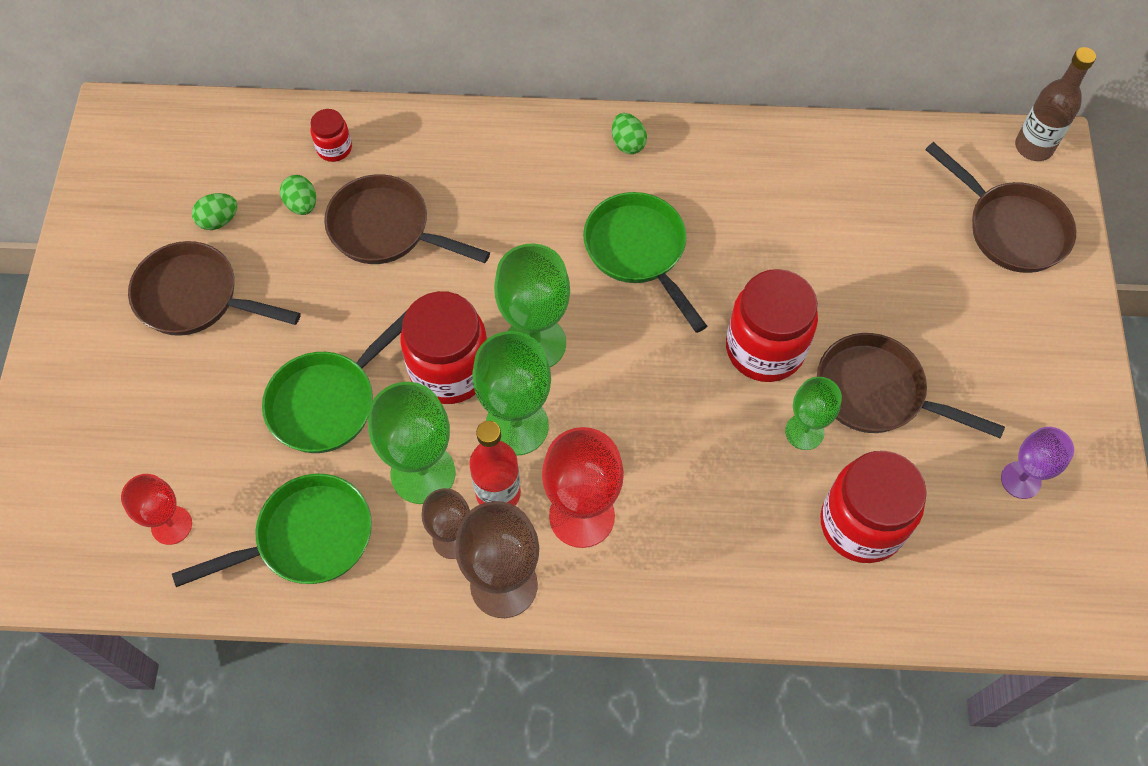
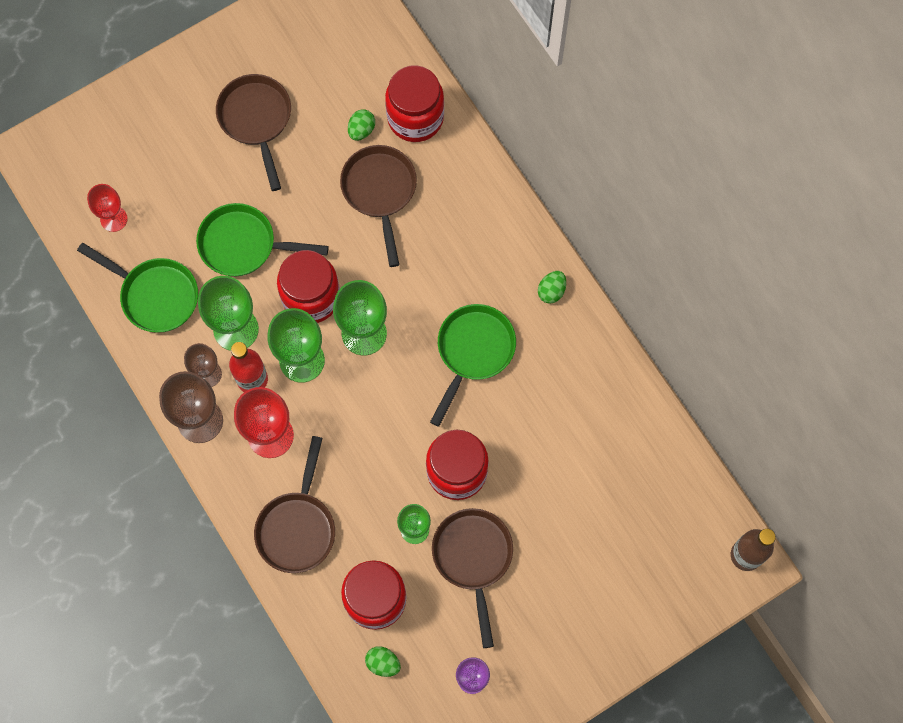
camera: 55 degrees right, 10 degrees up
(219, 220) = (316, 92): green egg -> green egg (383, 663)
(334, 148) = (415, 118): red jar -> red jar, size x2.06
(1010, 228) = (663, 574): brown pan -> brown pan (297, 527)

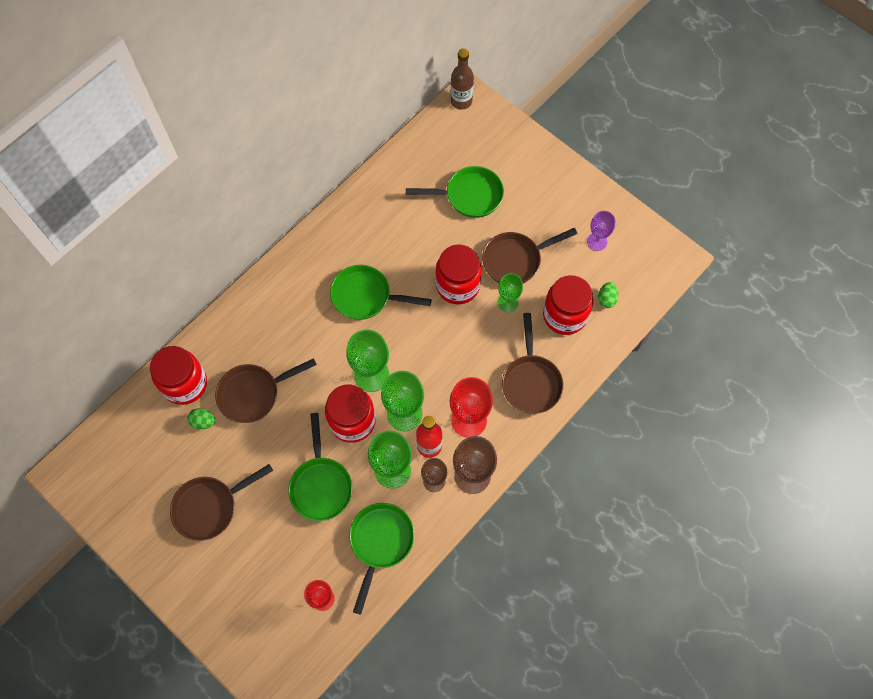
camera: 105 degrees left, 5 degrees down
(297, 527) = (531, 381): brown pan -> brown pan turned 90 degrees clockwise
(551, 291) = (306, 255): green egg -> none
(588, 523) = (469, 196): none -> green pan

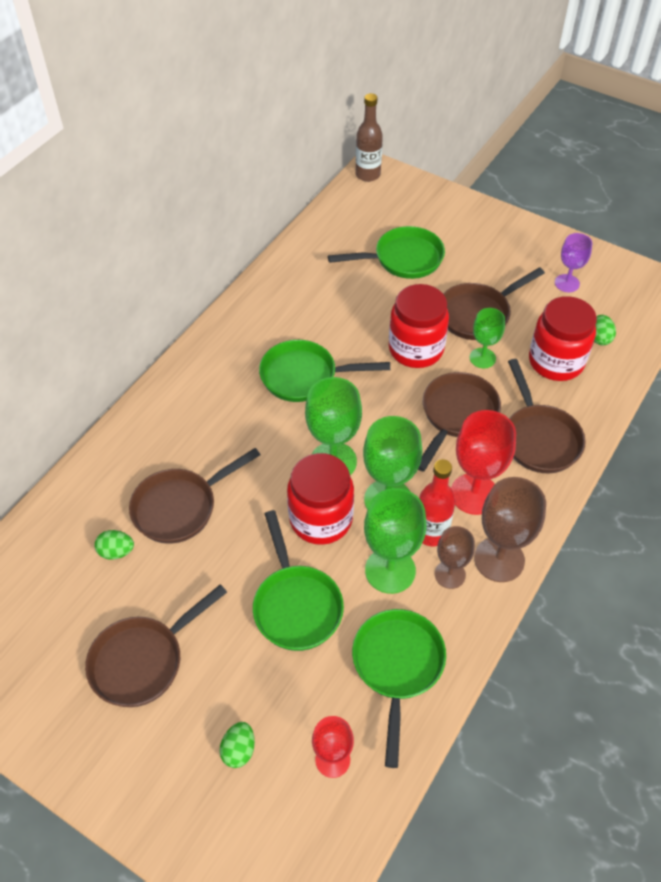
camera: 10 degrees left, 15 degrees down
(185, 384) = (84, 509): red jar -> none
(263, 581) = (239, 750): none -> green egg
(474, 351) = (457, 415): none -> brown pan

